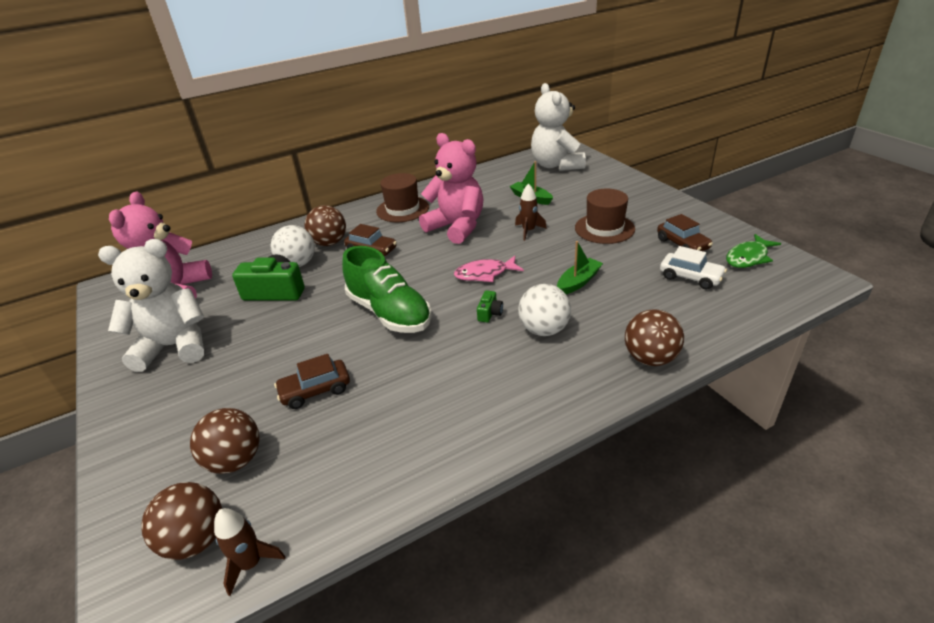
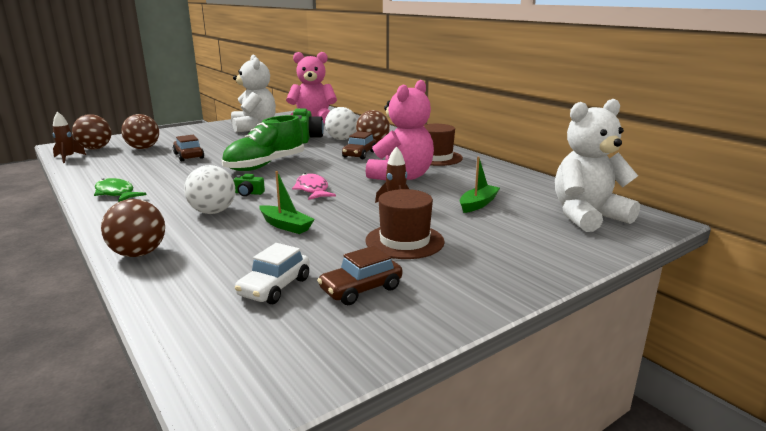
camera: 80 degrees right, 15 degrees down
(748, 257) = (315, 340): green fish -> green fish (116, 193)

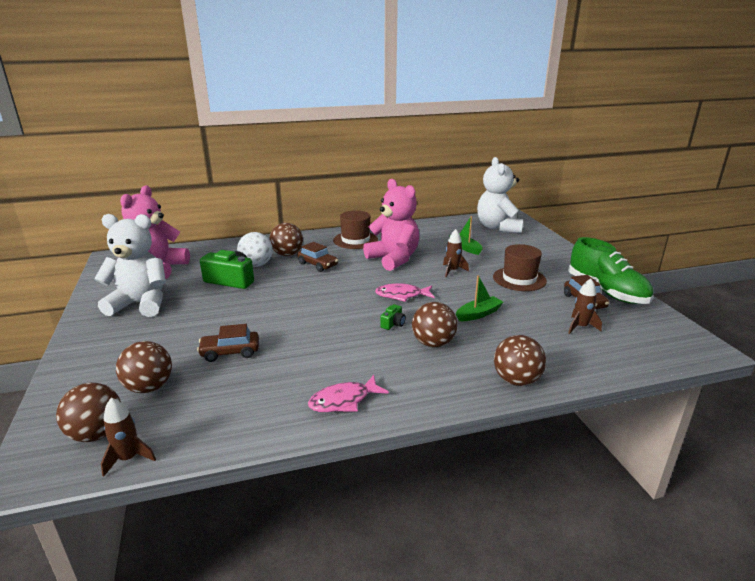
camera: 70 degrees left, 5 degrees up
(116, 193) = (343, 401): green fish -> pink fish
(213, 212) = (433, 343): white ball -> brown ball
(265, 165) = (312, 309): green shoe -> green shoe (606, 291)
(274, 287) = (580, 327): white car -> brown rocket

